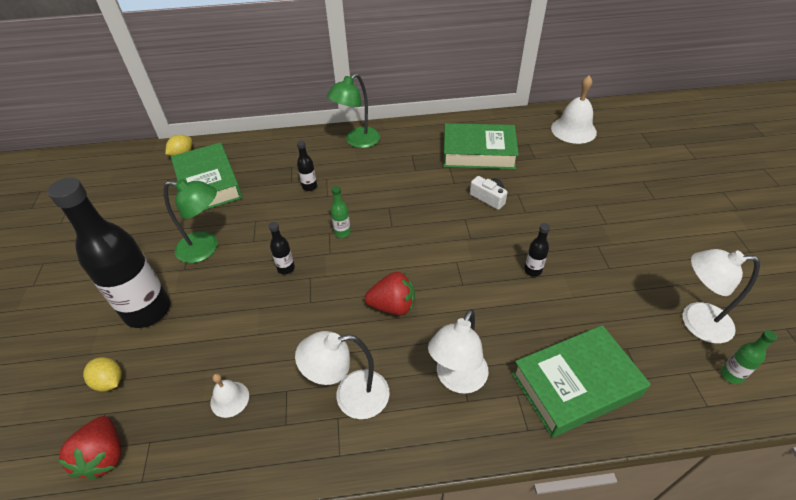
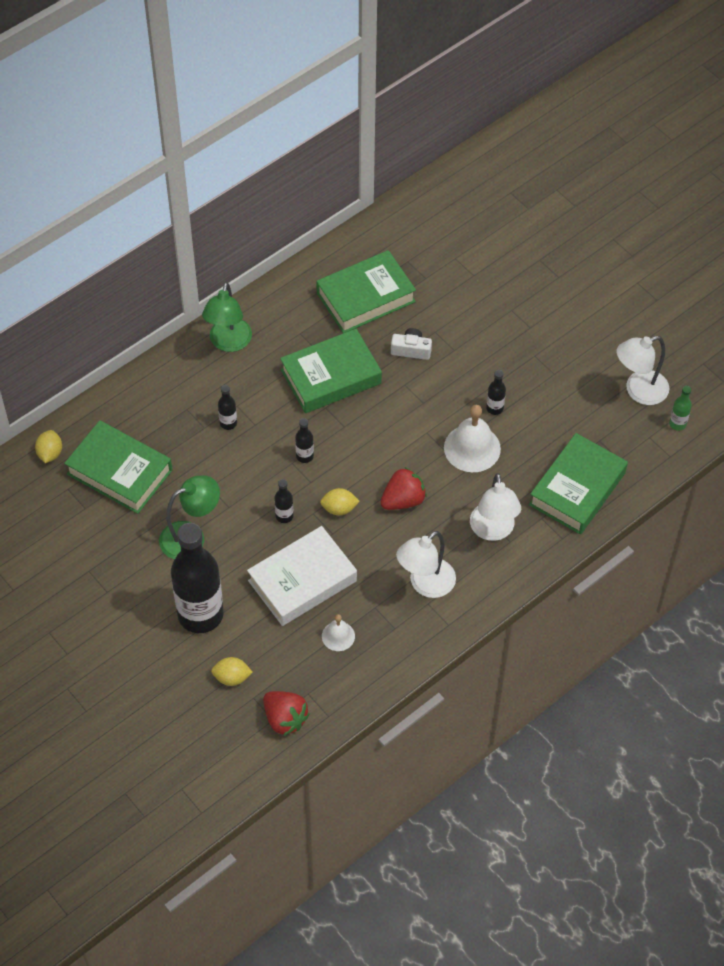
camera: 35 degrees left, 10 degrees up
(249, 328) = (302, 581): none -> white book
(333, 285) = (339, 508): none -> yellow lemon
(342, 233) = (304, 456): green bottle -> black bottle
(410, 189) = (331, 376): none -> green book
(573, 130) = (442, 219): white bell -> white bell (472, 448)

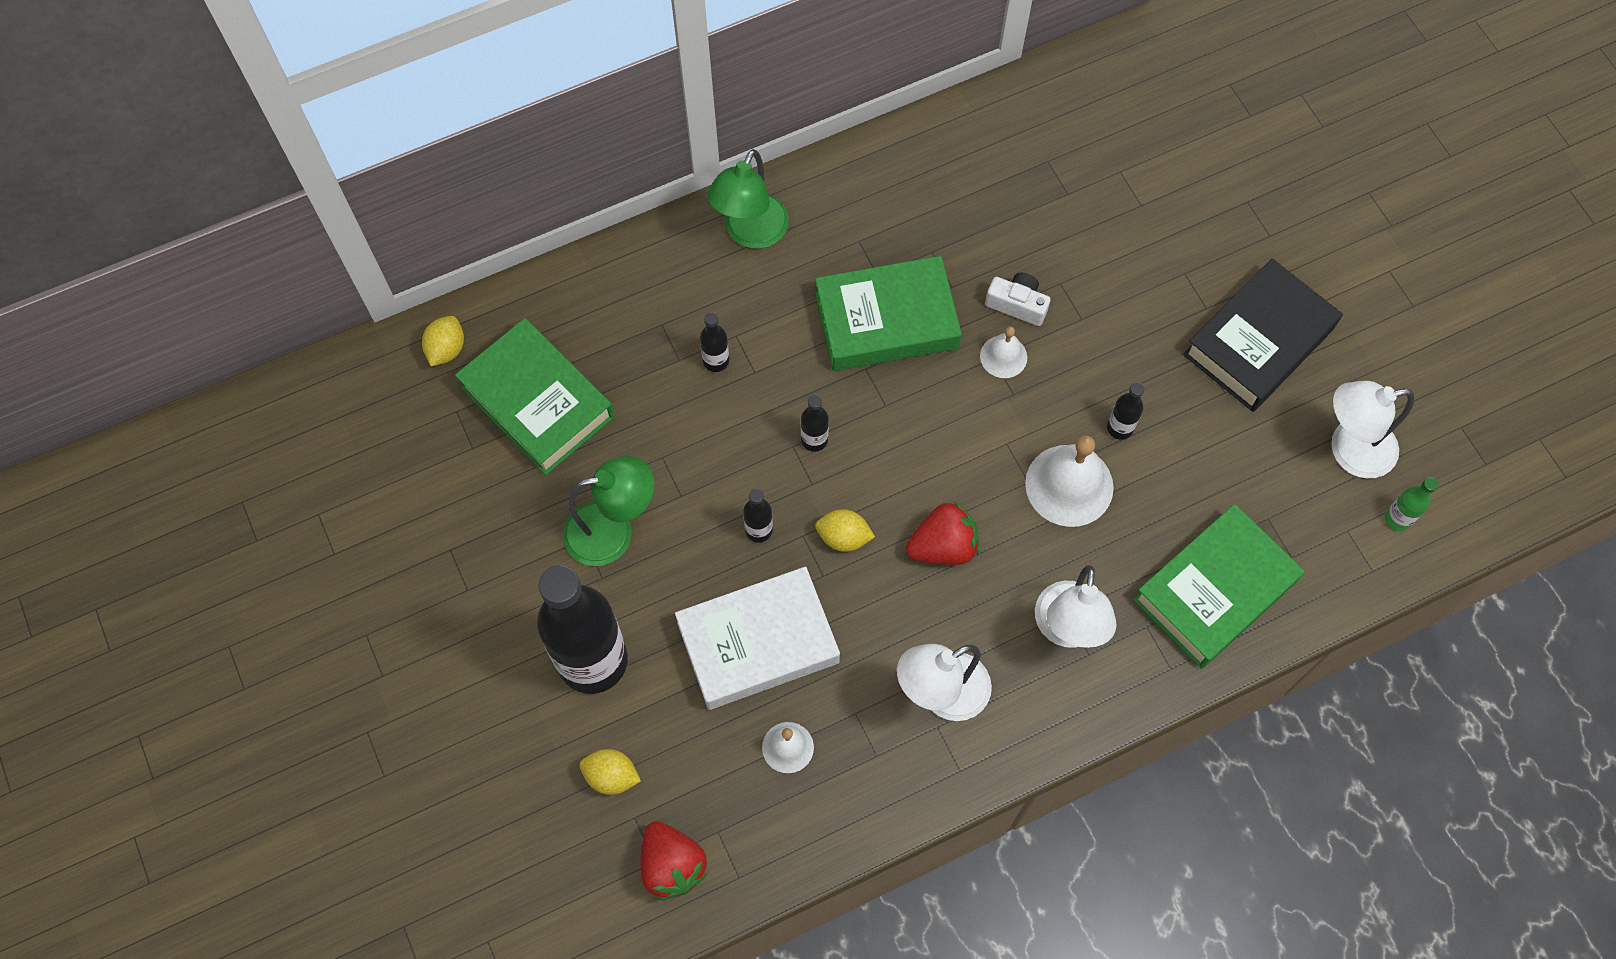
camera: 15 degrees right, 10 degrees up
(366, 297) = (971, 205): green book -> none
(411, 382) = (1003, 356): none -> white bell
(567, 340) = (1258, 341): none -> black book

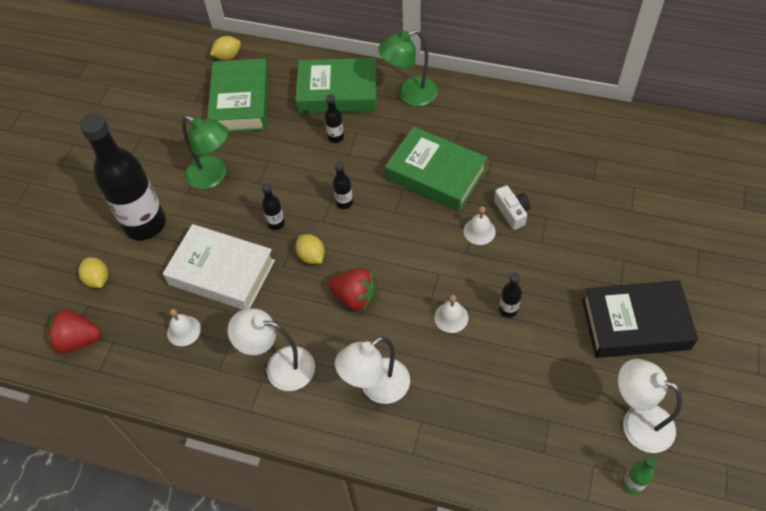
camera: 45 degrees right, 10 degrees down
(672, 865) = (78, 340): red strawberry -> red strawberry turned 75 degrees clockwise
(1069, 485) = (451, 317): white bell -> white bell, size x0.55
(1214, 591) = (478, 433): green book -> green book (337, 92)

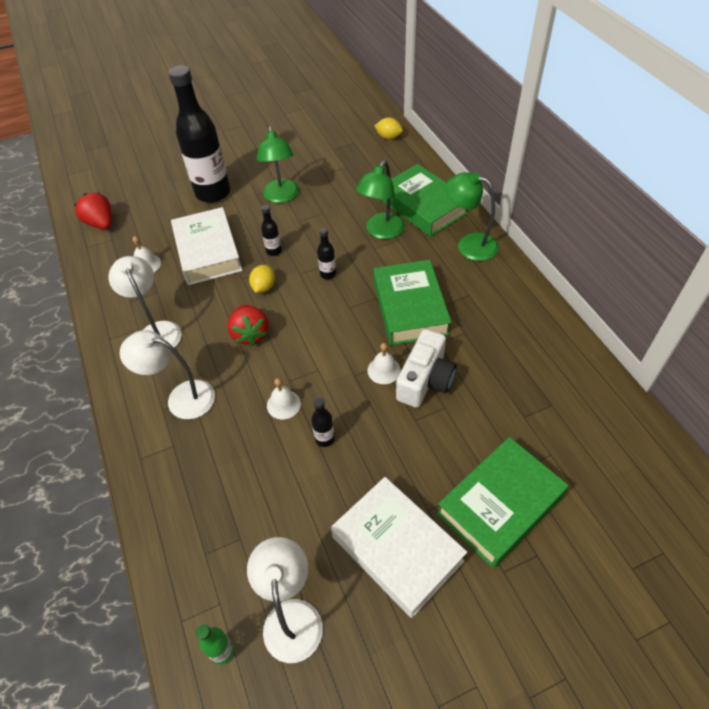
camera: 50 degrees right, 5 degrees down
(98, 279) = (152, 201): yellow lemon -> none
(240, 102) = (357, 168): green book -> green book (499, 505)
(335, 137) = (381, 232): black bottle -> green lamp
(512, 212) = (425, 380): white camera -> white camera, size x1.63
(635, 324) = (397, 548): black book -> white book

